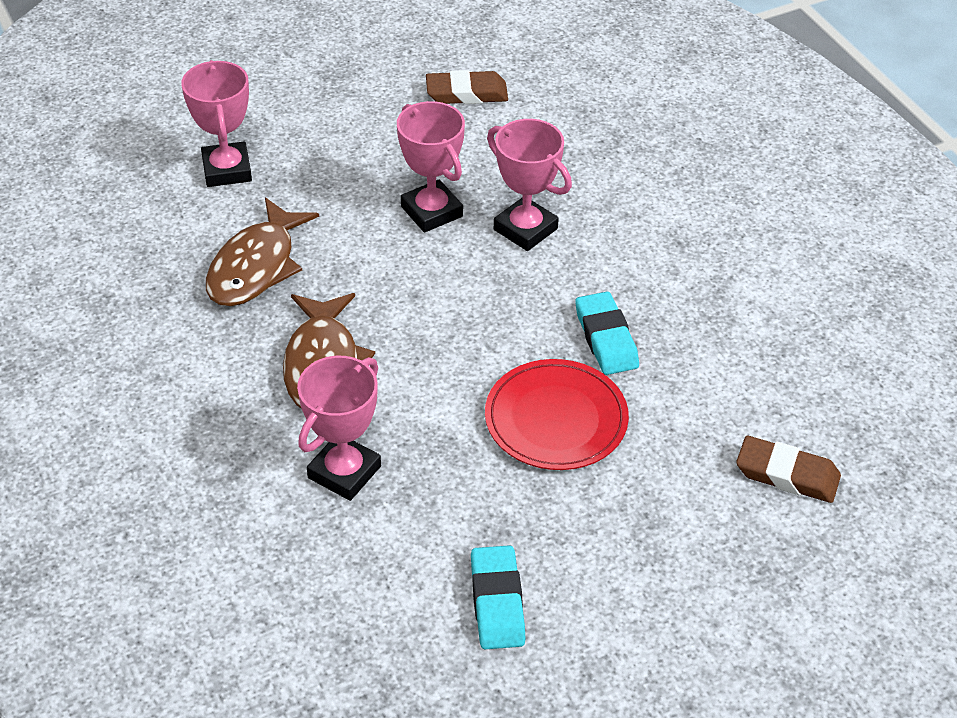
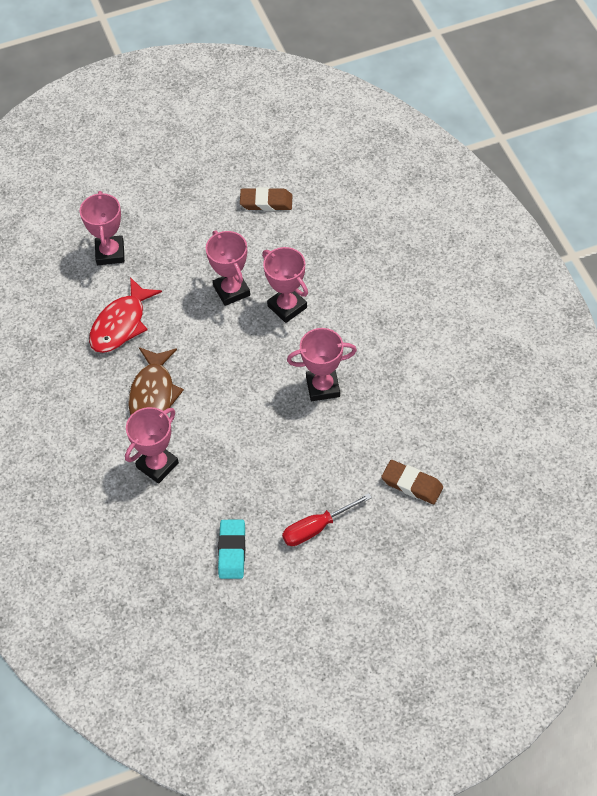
camera: 10 degrees right, 10 degrees up
(256, 266) = (121, 324): brown fish -> red fish
(556, 419) = (284, 439): red plate -> none
(606, 338) = (323, 387): turquoise eraser -> pink trophy
(639, 554) = (316, 528): none -> red screwdriver

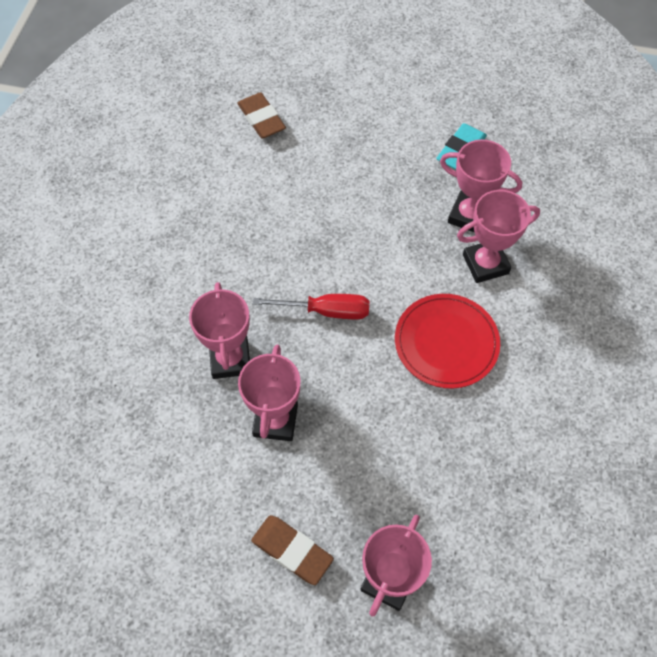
camera: 150 degrees left, 5 degrees up
(121, 324) = (433, 457): red fish -> none
(153, 395) = (446, 342): brown fish -> red plate
(266, 202) = (138, 528): brown eraser -> brown eraser (292, 550)
(316, 528) = (372, 129): red screwdriver -> red screwdriver (326, 311)
(323, 387) = (266, 248): pink trophy -> pink trophy (469, 215)

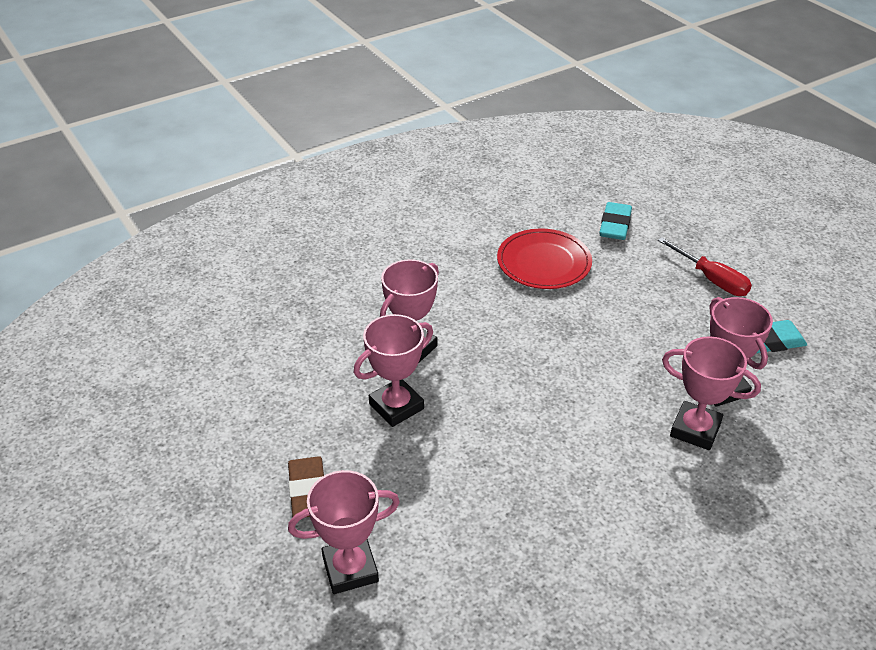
camera: 45 degrees right, 20 degrees down
(261, 119) = (615, 225): brown eraser -> turquoise eraser
(326, 311) = (518, 369): red screwdriver -> red screwdriver (711, 279)
(446, 342) = (592, 456): red plate -> red plate (544, 262)

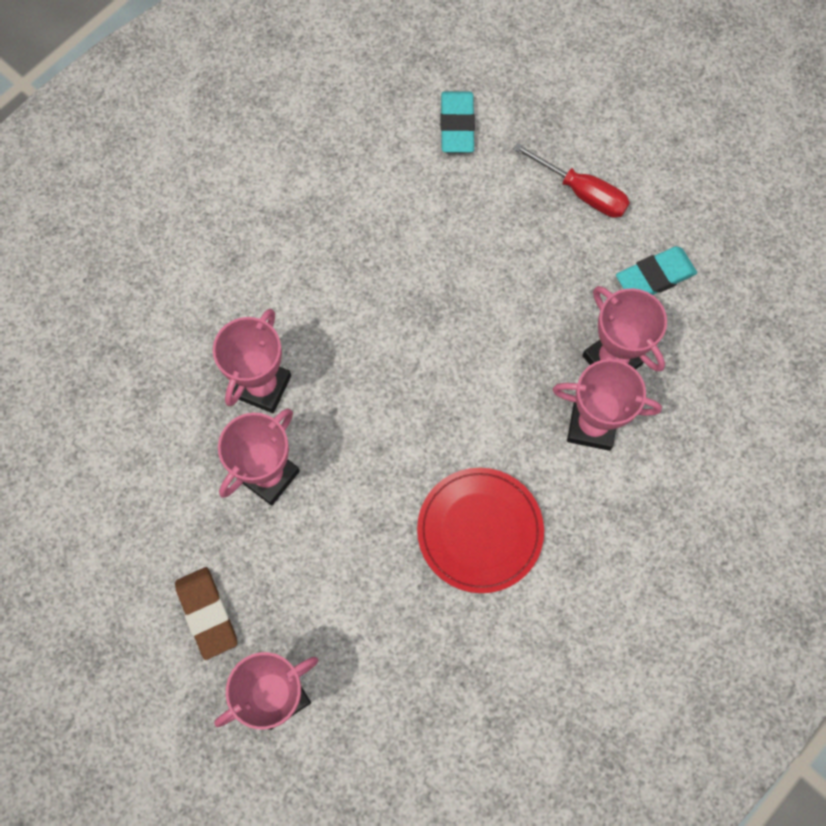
camera: 15 degrees left, 30 degrees up
(544, 262) = (384, 210): red plate -> red plate (480, 531)

